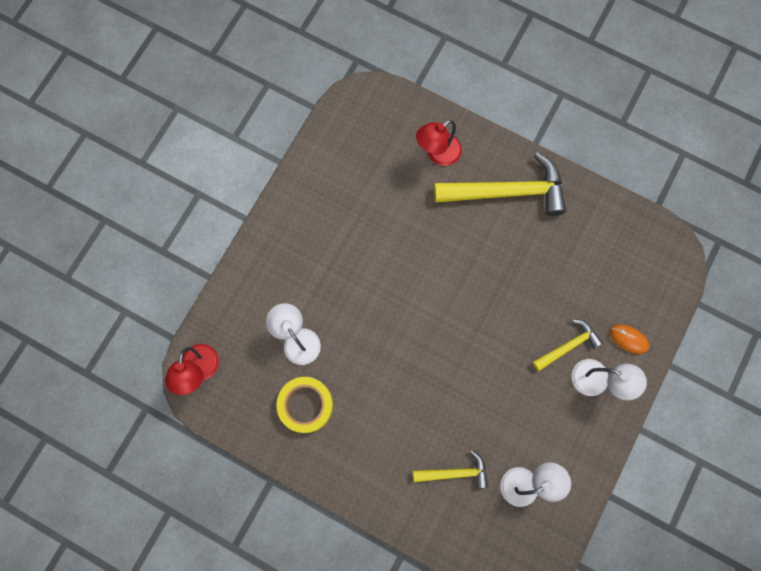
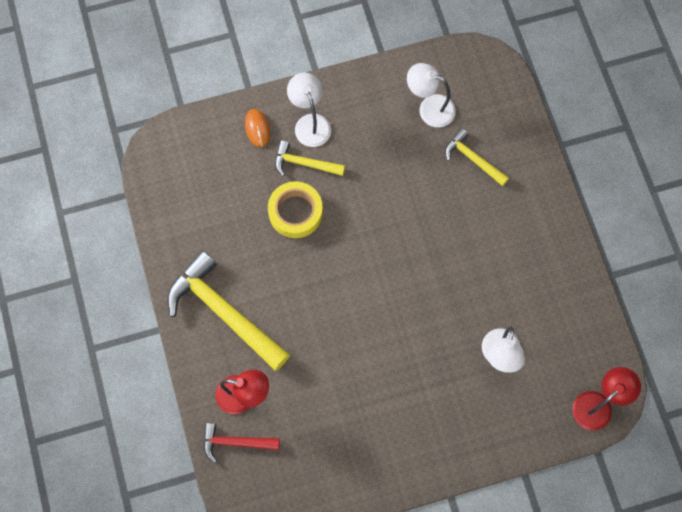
camera: 135 degrees left, 5 degrees down
(305, 405) = (537, 302): yellow tape -> yellow tape (295, 212)
(412, 123) = (235, 442): none -> red hammer

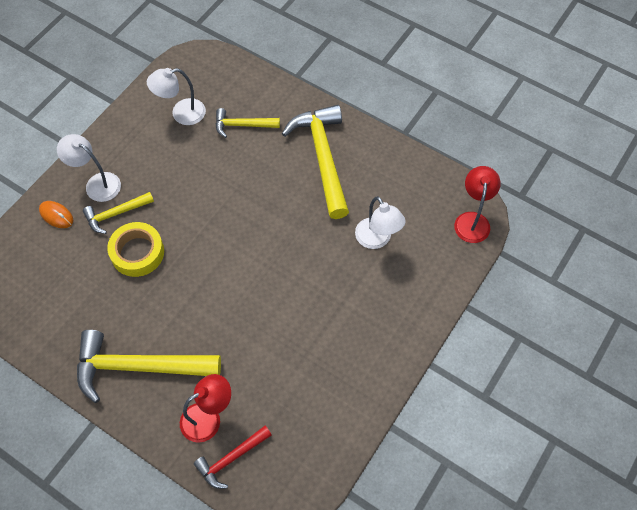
camera: 40 degrees left, 10 degrees down
(517, 244) = (323, 158): none -> yellow hammer

